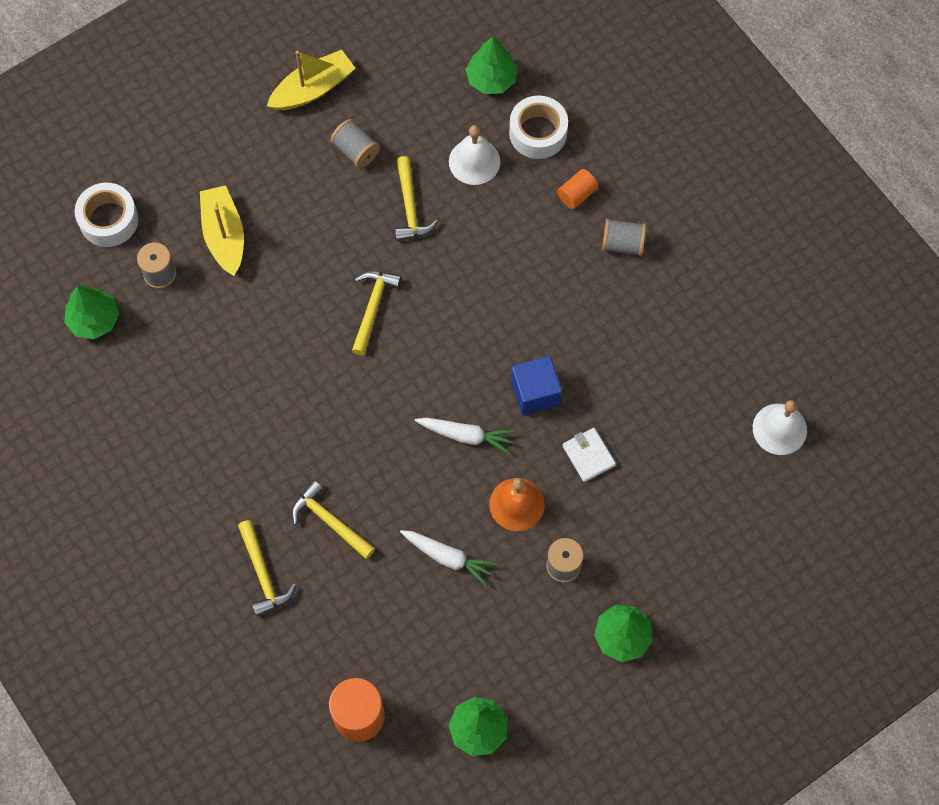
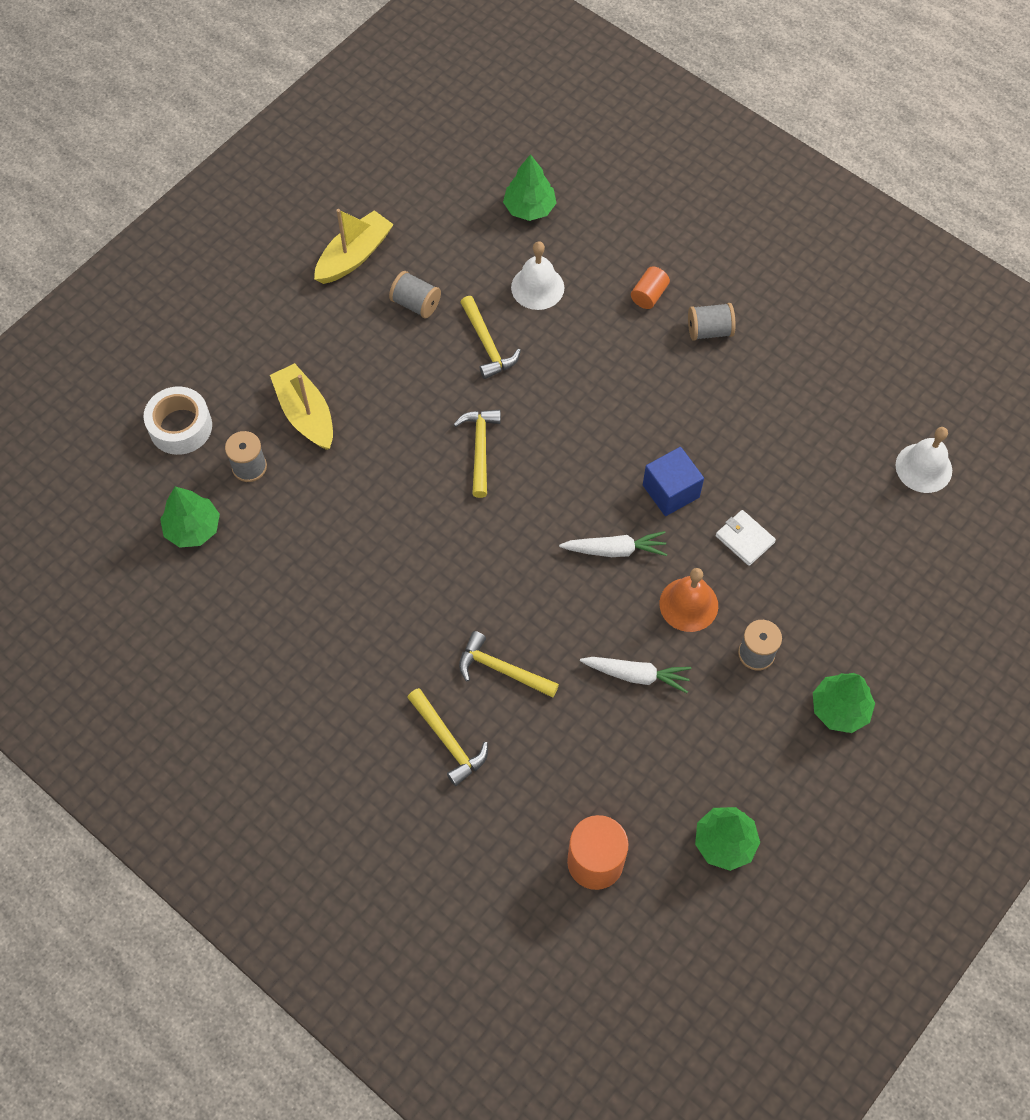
camera: 15 degrees left, 5 degrees down
(538, 133) = (591, 247): white tape -> none

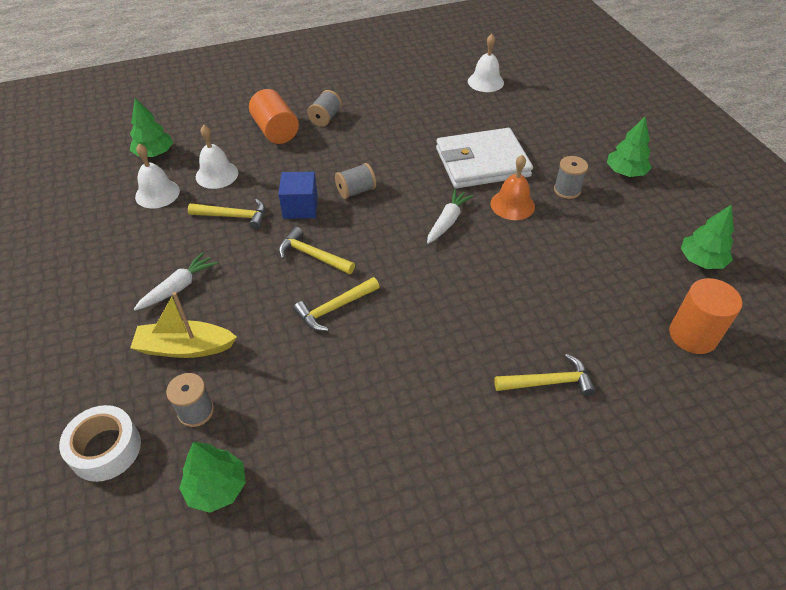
camera: 60 degrees left, 15 degrees down
(354, 256) = (82, 256): yellow boat -> none
(416, 304) = (161, 239): grey spool -> grey spool (356, 191)
(473, 255) = (157, 193): none -> white bell
(502, 670) = (504, 321): yellow hammer -> yellow hammer (334, 308)
(636, 675) = (551, 251): white carrot -> white carrot (178, 288)
(649, 295) = (276, 131): orange cylinder -> orange cylinder, size x1.81
(670, 491) = (423, 179): blue cube -> blue cube (300, 207)
(745, 539) = (482, 162): white wallet -> white wallet, size x2.37

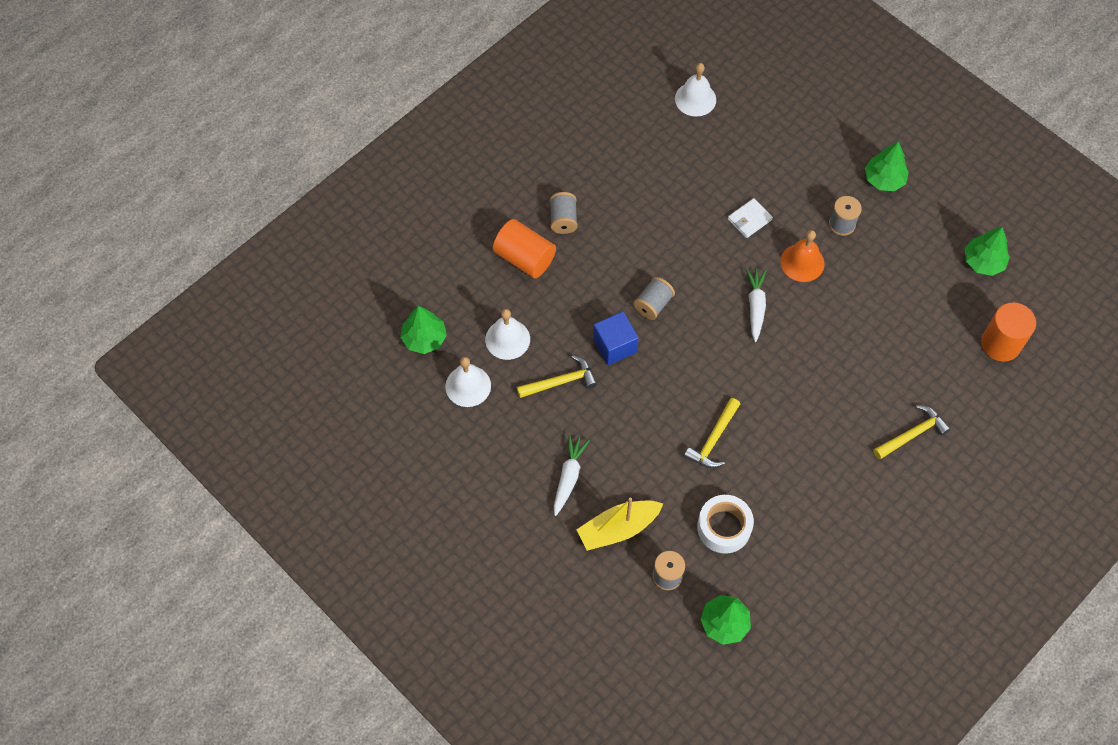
camera: 25 degrees left, 15 degrees up
(106, 449) = (623, 634): white tape -> white tape (724, 527)
(312, 255) = (661, 394): yellow hammer -> none
(482, 162) = (749, 219): white wallet -> white wallet, size x0.42

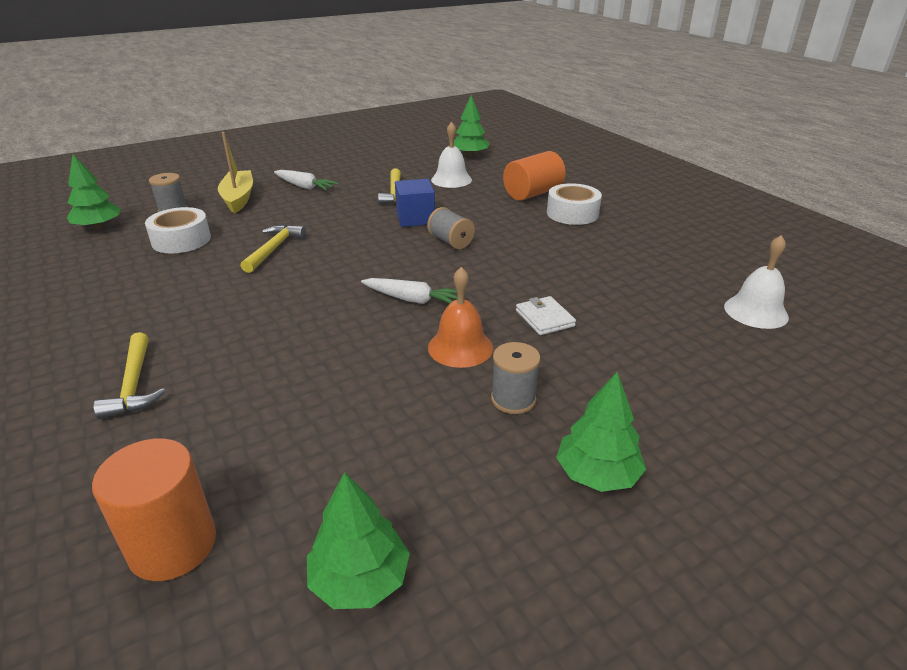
camera: 105 degrees right, 30 degrees down
(468, 386) = (417, 164): white bell -> none
(563, 220) = (572, 213): grey spool -> white tape
(713, 439) = (274, 249): yellow hammer -> yellow hammer turned 60 degrees clockwise

